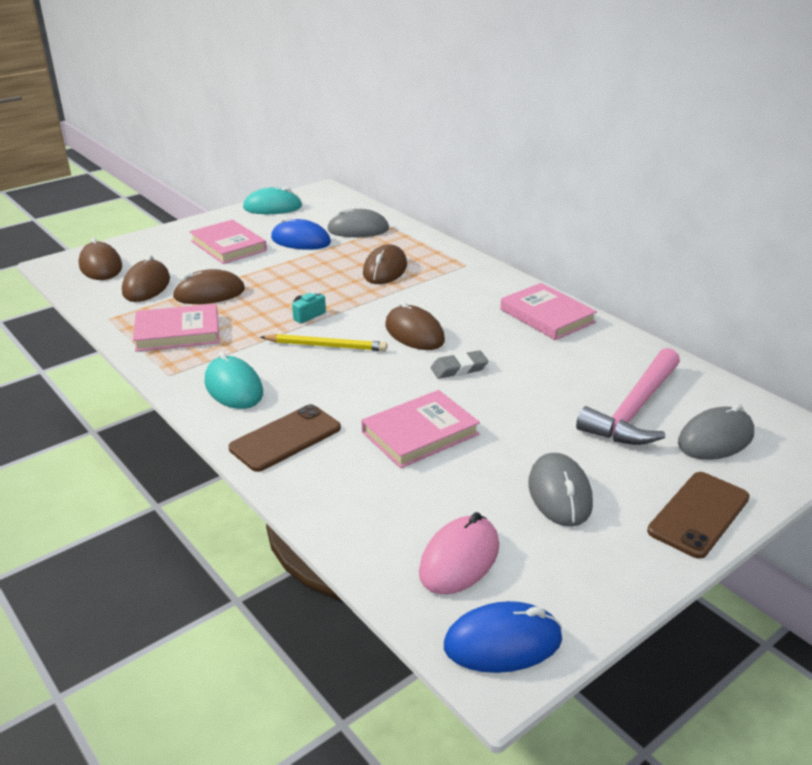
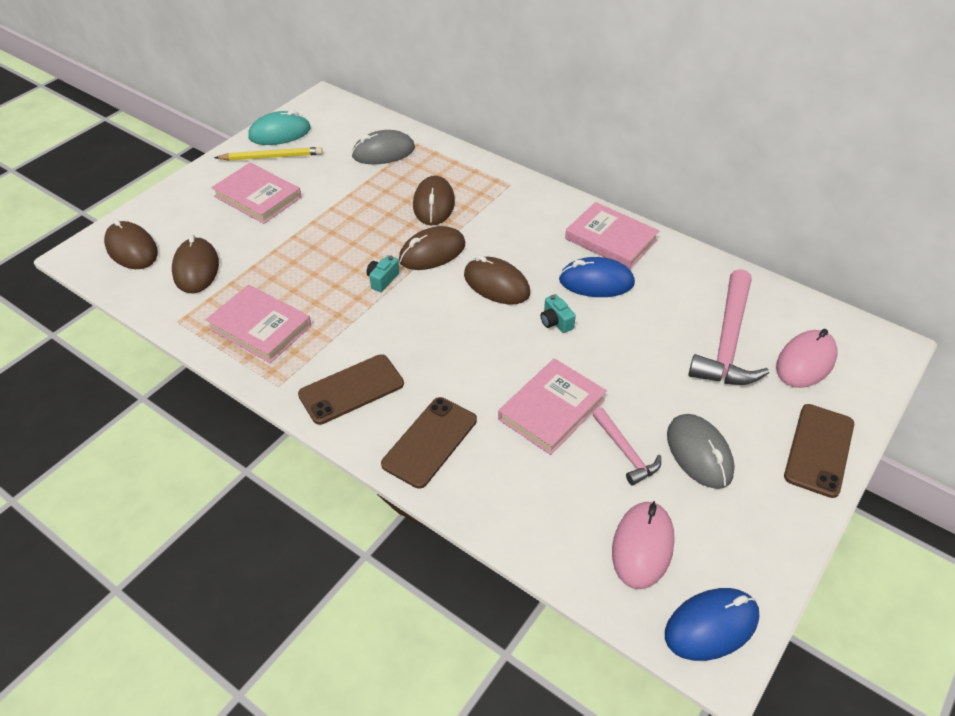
camera: 15 degrees left, 15 degrees up
(177, 332) = (260, 327): pink book -> pink book turned 60 degrees clockwise
(209, 293) = (268, 268): brown mouse -> brown mouse (432, 252)
(233, 388) = (351, 389): turquoise mouse -> brown phone
(300, 241) = (331, 177): blue mouse -> blue mouse (596, 282)
(326, 346) = (418, 317): yellow pencil -> yellow pencil (271, 157)
(459, 368) = (556, 322): grey eraser -> turquoise camera
(480, 479) = (625, 452): none -> pink hammer
(715, 439) = (805, 362): grey mouse -> pink mouse

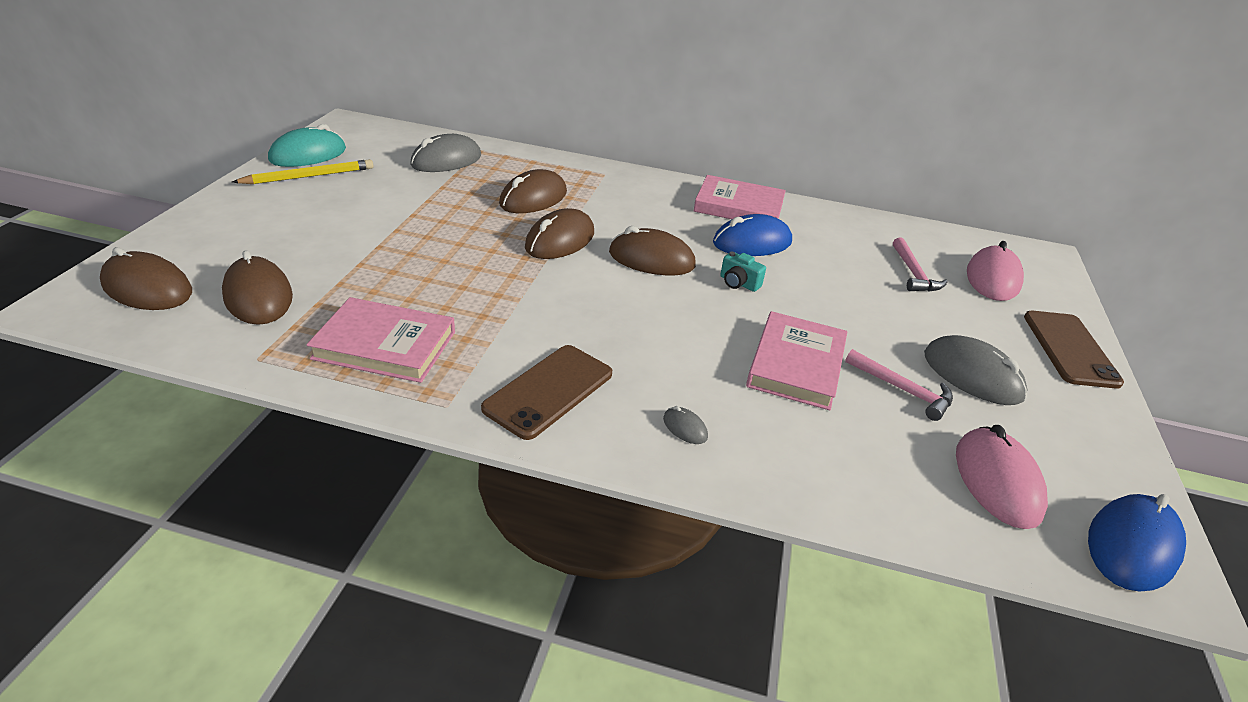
camera: 25 degrees left, 10 degrees down
(258, 197) = (310, 214): pink book -> none
(382, 280) = (518, 273): turquoise camera -> none
(430, 442) = (685, 428): brown phone -> grey mouse
(434, 204) = (533, 198): brown mouse -> brown mouse turned 60 degrees clockwise
(728, 341) = (913, 273): pink hammer -> pink hammer, size x0.53

